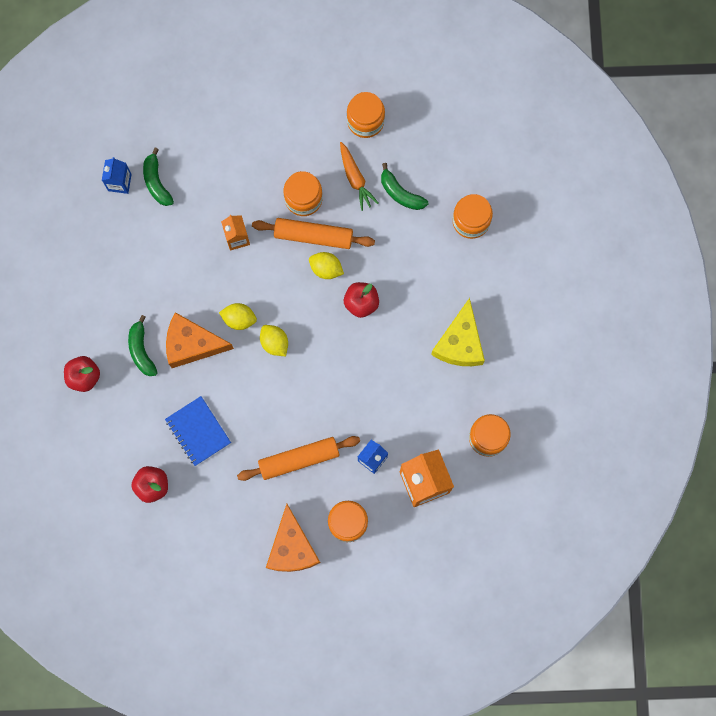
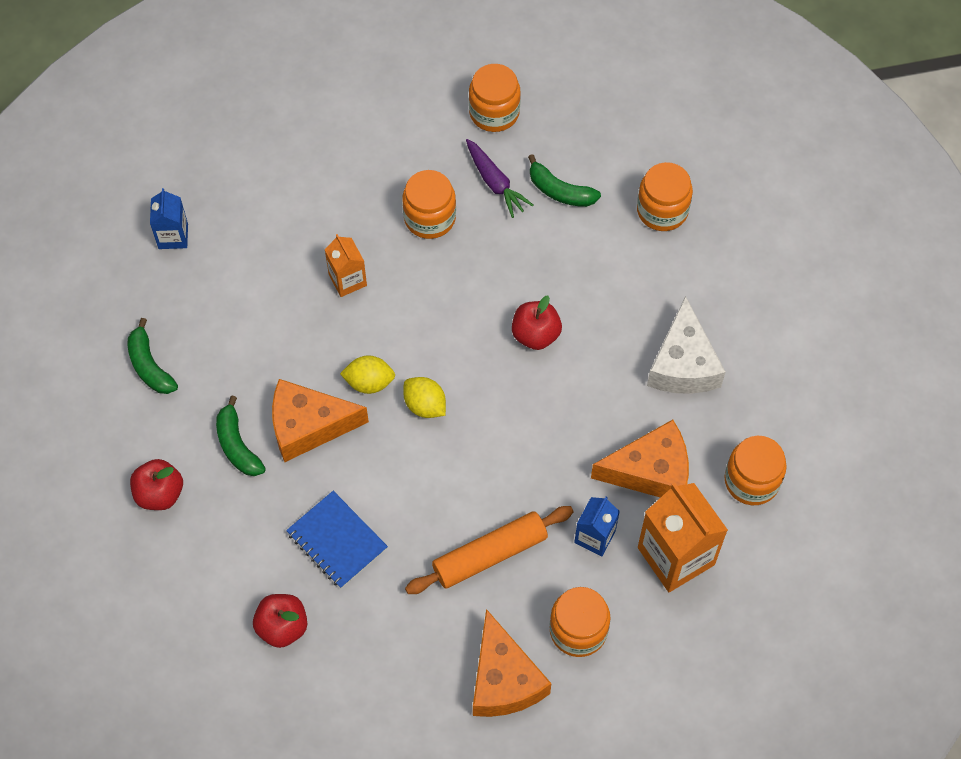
camera: 10 degrees left, 15 degrees down
(156, 182) = (224, 228): green banana -> green banana (149, 366)
(313, 236) = (452, 261): orange rolling pin -> none
(326, 269) = (478, 299): yellow lemon -> none
(355, 178) = (495, 183): orange carrot -> purple carrot
(420, 418) = (650, 471): none -> orange cheese
(460, 343) = (683, 364): yellow cheese -> white cheese

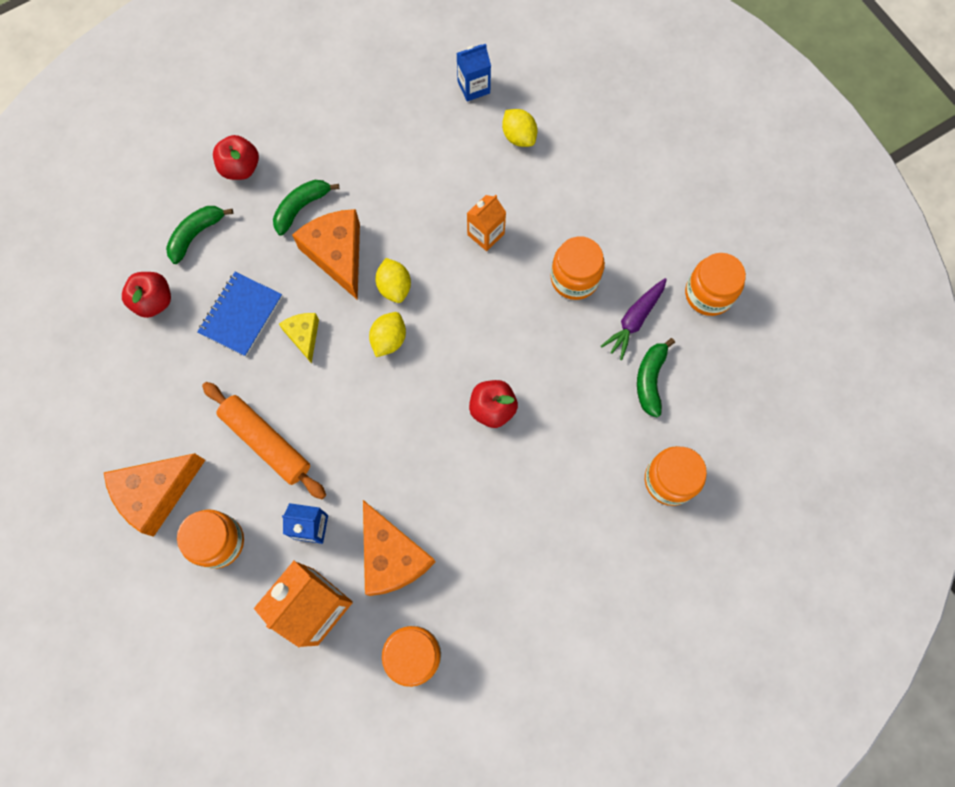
camera: 70 degrees right, 10 degrees up
(149, 366) = (349, 117): green banana -> green banana (196, 235)
(251, 214) = (519, 136): none -> yellow lemon
(387, 485) = (304, 336): none -> yellow cheese
(683, 364) = (512, 552): white cheese -> none

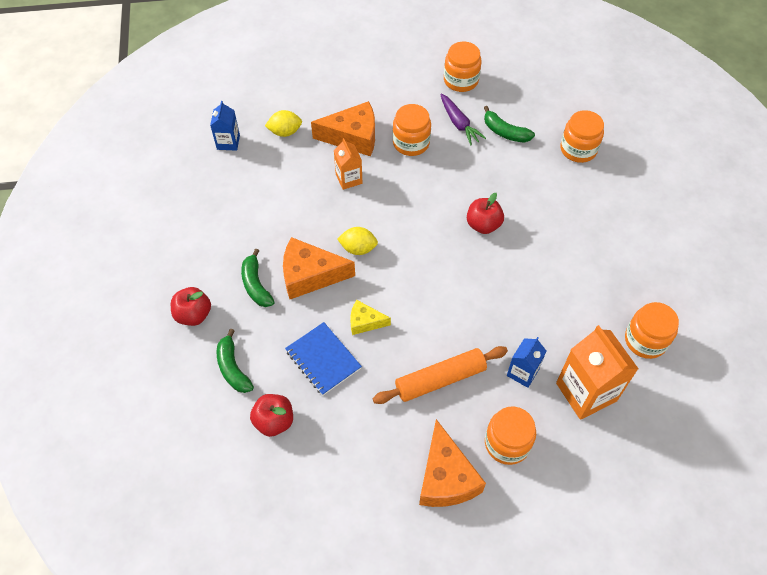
camera: 65 degrees left, 15 degrees down
(389, 339) = (398, 267): yellow lemon -> none
(391, 556) = (567, 327): orange cheese -> orange cheese (353, 137)

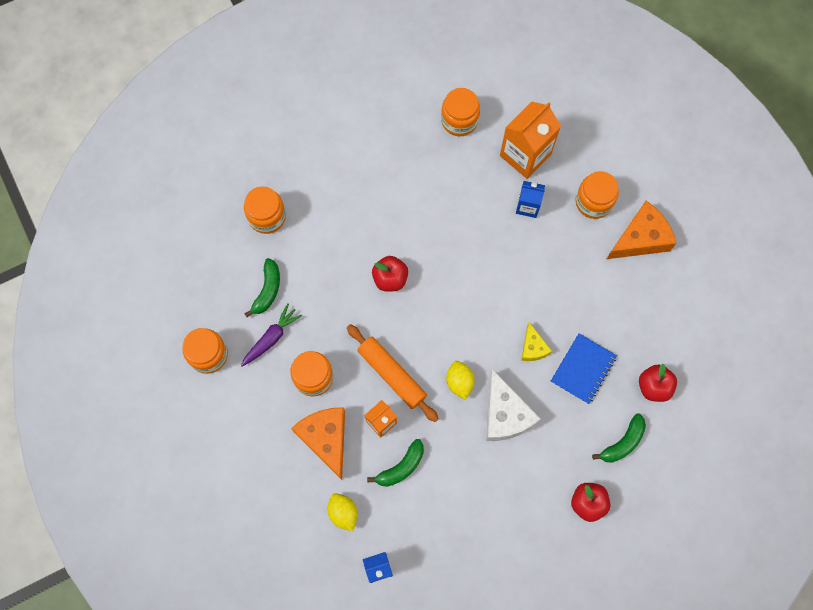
camera: 110 degrees left, 15 degrees up
(256, 285) = (535, 460): green banana -> green banana (401, 467)
(310, 275) = (505, 414): orange cheese -> white cheese
(440, 379) = (561, 268): orange rolling pin -> orange rolling pin (392, 374)

